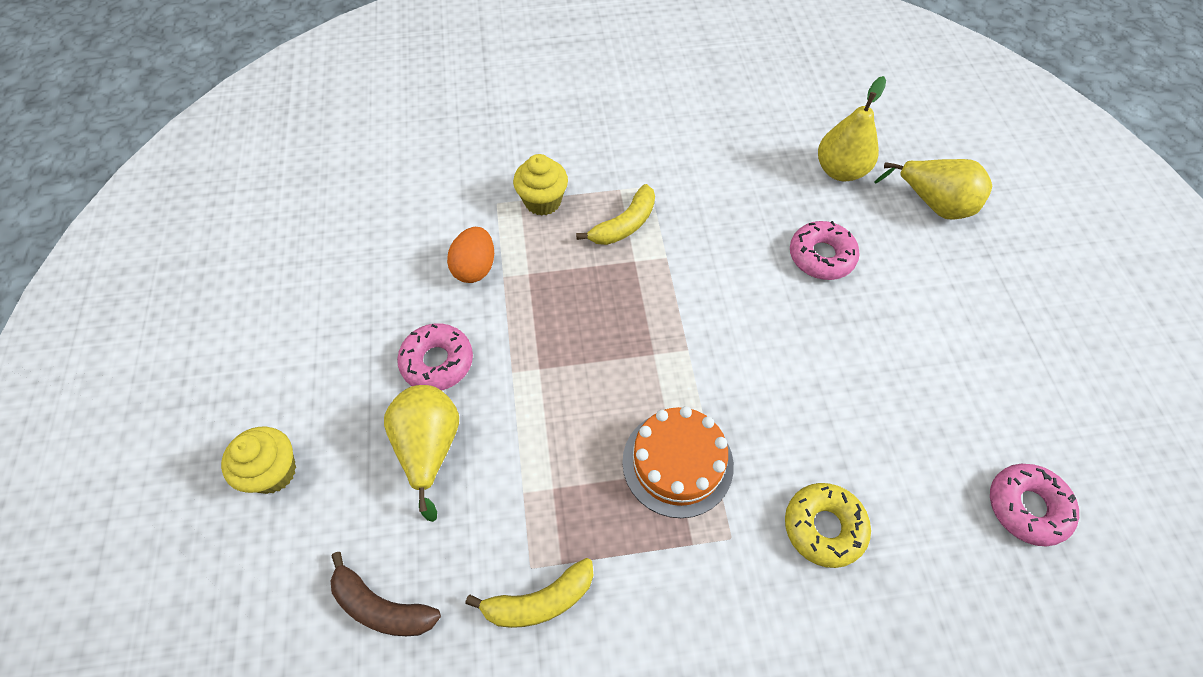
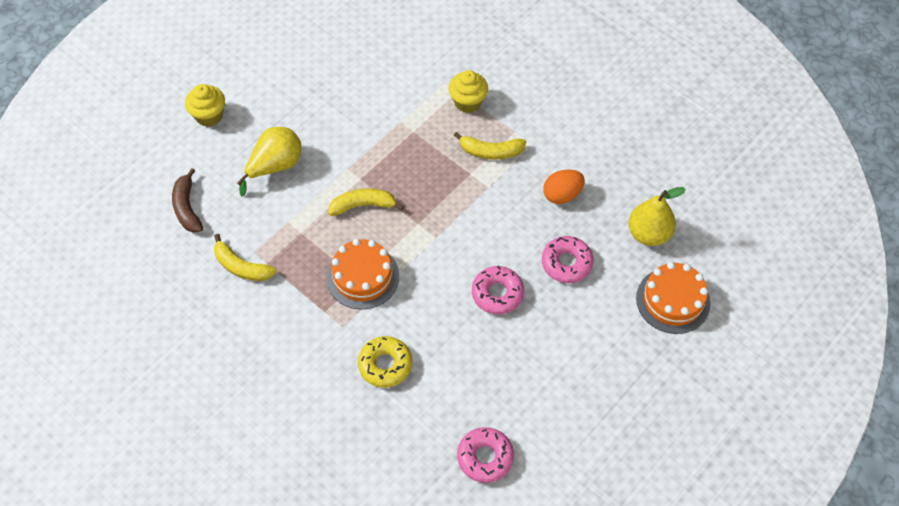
camera: 50 degrees right, 0 degrees up
(437, 362) = (323, 133): pink donut -> pink donut (497, 293)
(475, 268) = (393, 105): orange egg -> orange egg (562, 195)
(578, 391) = (363, 205): none -> yellow banana
(933, 204) = (673, 300): yellow pear -> orange cake

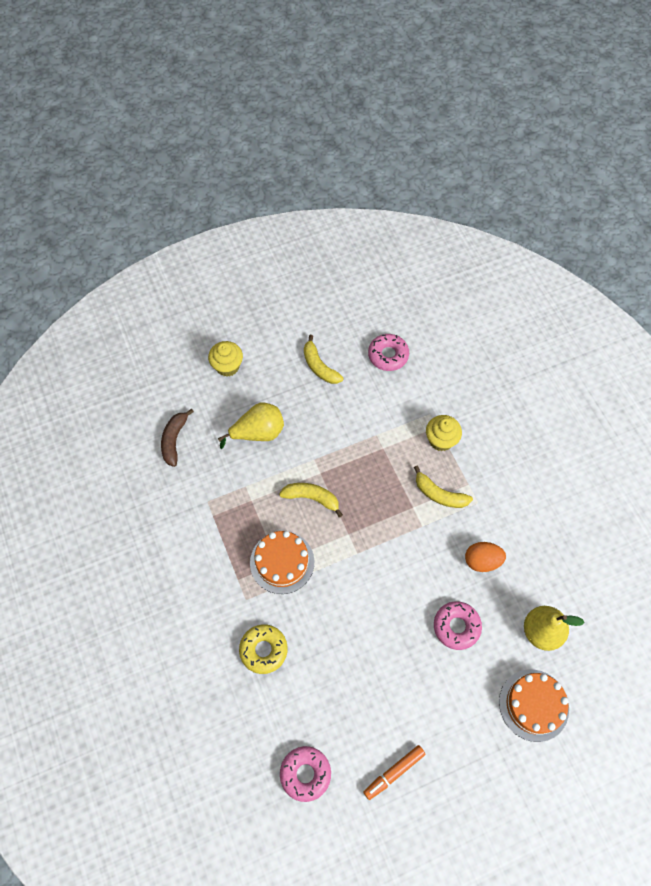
camera: 25 degrees right, 5 degrees up
(241, 267) = (192, 510): yellow banana -> yellow banana (319, 366)
(497, 293) = (384, 628): pink donut -> pink donut (388, 355)
(571, 417) = (394, 772): none -> orange marker

